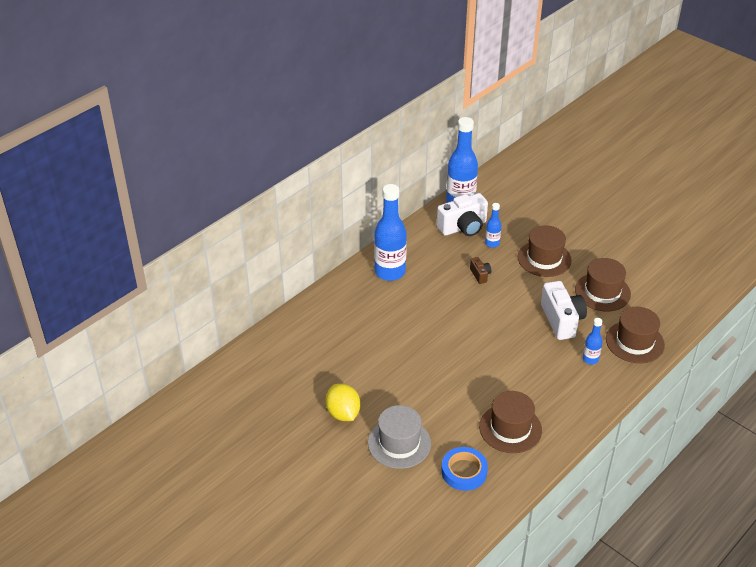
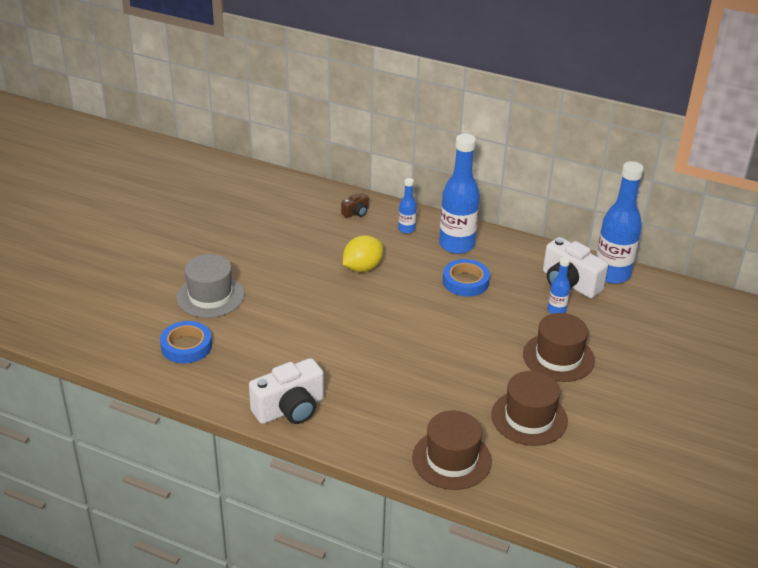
camera: 70 degrees right, 5 degrees down
(343, 413) = (237, 254): yellow lemon -> yellow lemon (362, 268)
(440, 280) = (465, 281): none -> blue tape
(480, 275) = (494, 310): brown camera -> brown camera (356, 213)
(510, 428) = (259, 370): brown hat -> none
(562, 320) = (455, 388): white camera -> white camera (290, 409)
(590, 359) = (399, 421): blue bottle -> blue bottle (406, 229)

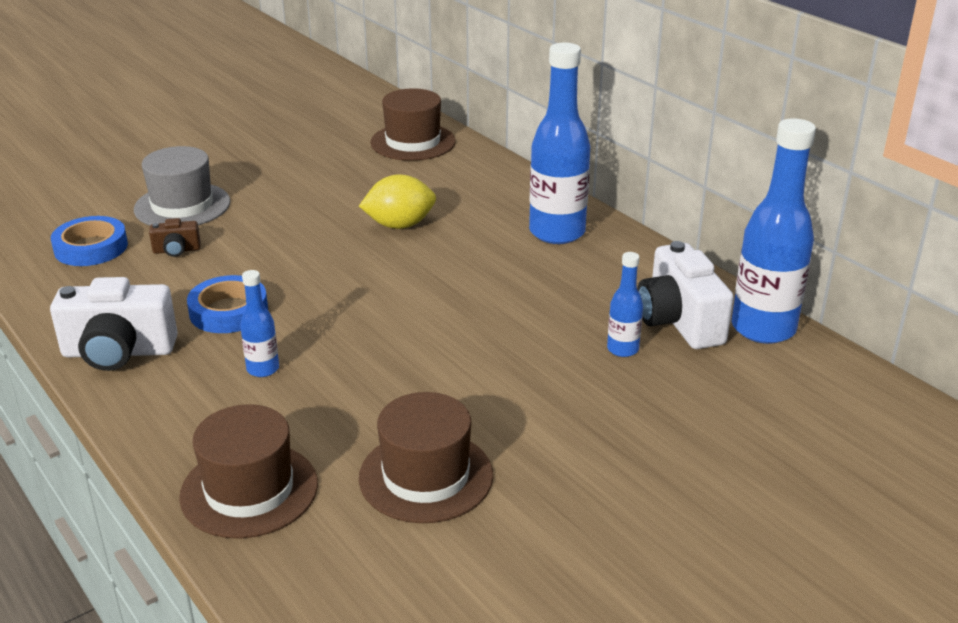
camera: 30 degrees right, 5 degrees down
(356, 213) = (460, 167): brown camera -> brown camera (176, 250)
(406, 229) = (507, 199): blue bottle -> blue bottle (263, 369)
(465, 281) = (522, 277): blue tape -> blue tape (228, 311)
(558, 357) = (560, 410): brown hat -> brown hat (413, 142)

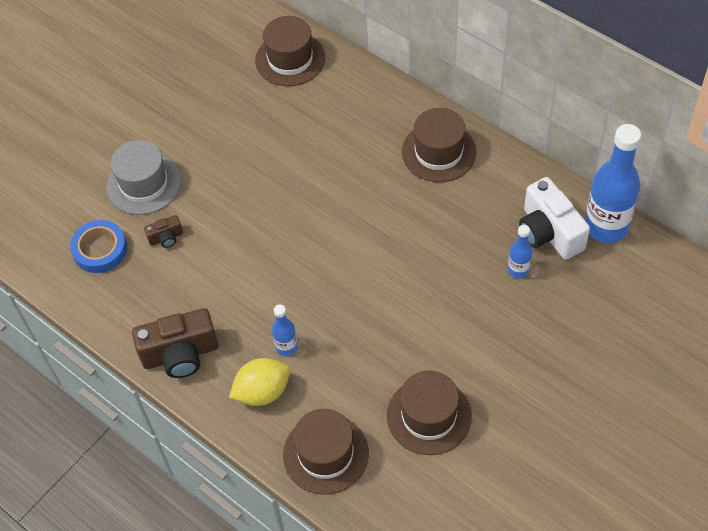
camera: 10 degrees left, 25 degrees up
(118, 352) = (180, 354): white camera -> brown camera
(228, 311) = (236, 295): blue tape -> none
(399, 225) = (319, 170): yellow lemon -> yellow lemon (262, 392)
(557, 232) = (438, 152): blue bottle -> brown hat

